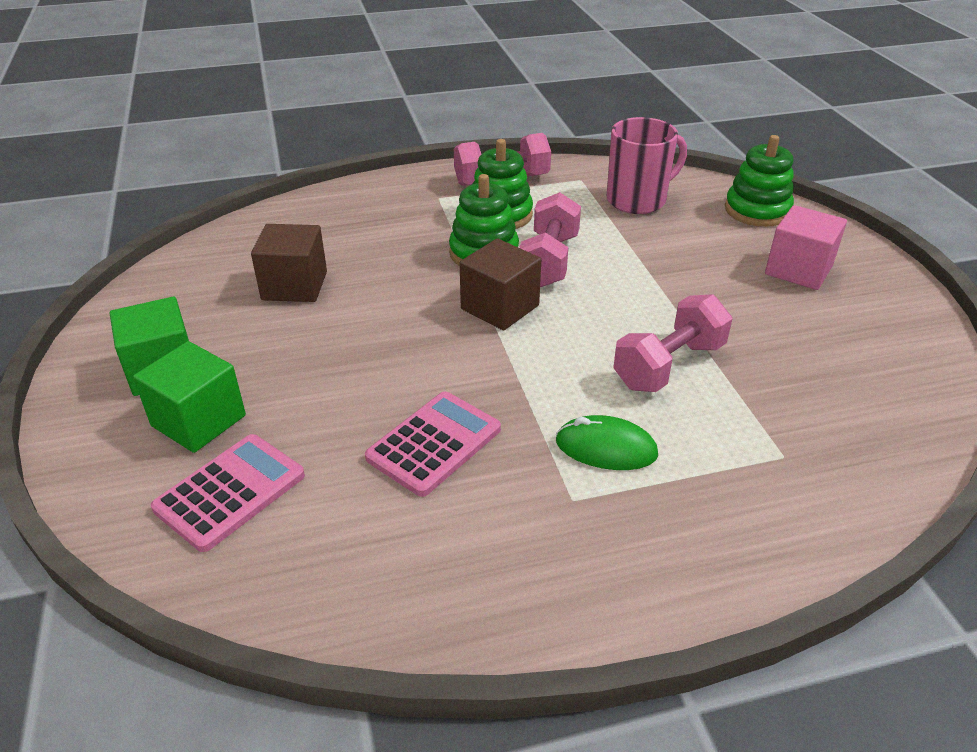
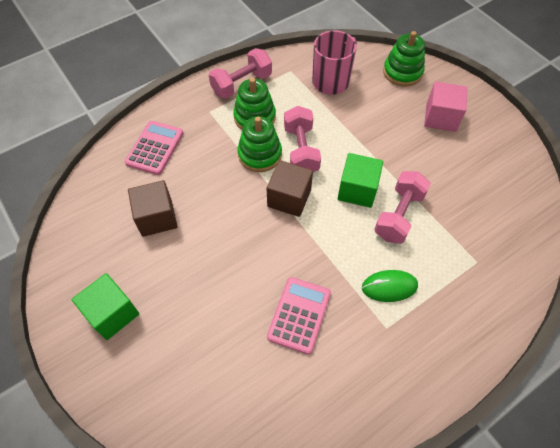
camera: 20 degrees left, 20 degrees up
(198, 421) = (157, 345): green cube -> green cube (357, 190)
(230, 492) = (204, 389): pink calculator -> pink calculator (155, 148)

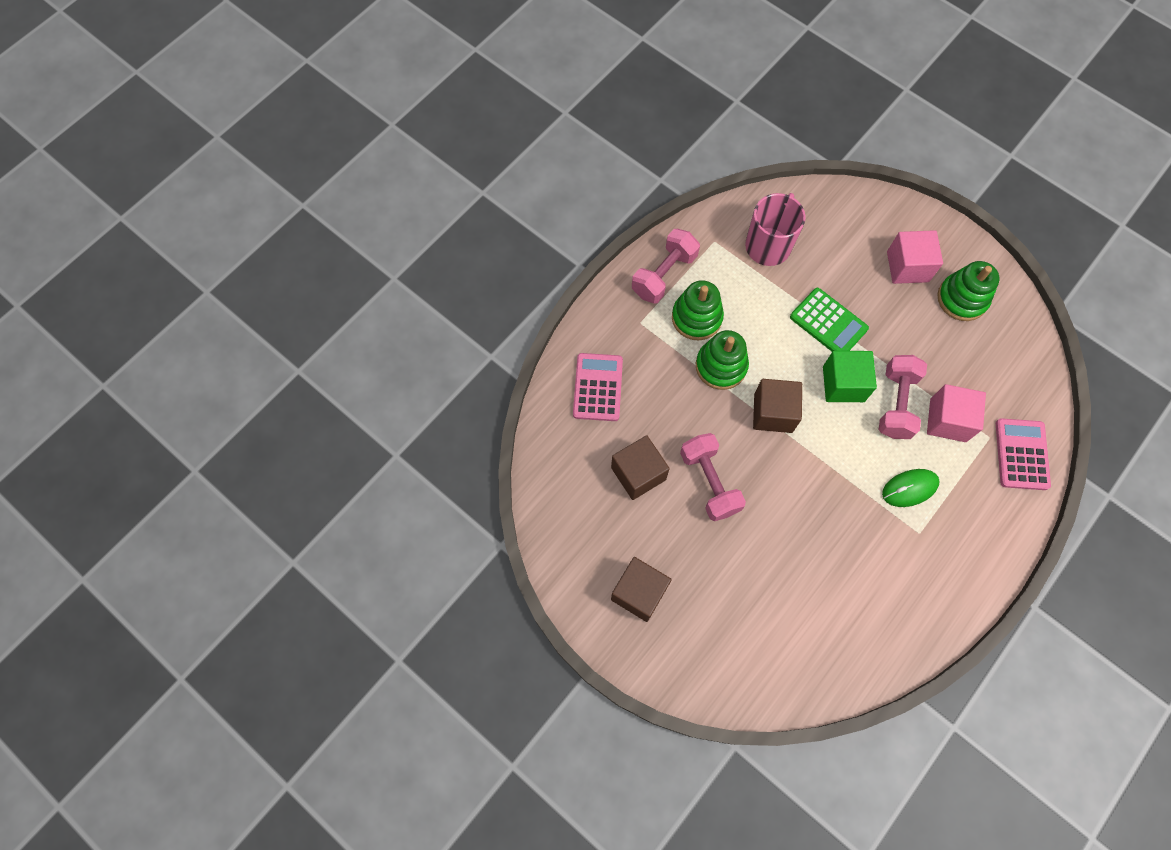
camera: 15 degrees left, 10 degrees up
(112, 313) = (639, 593): green cube -> brown cube
(299, 315) = (829, 543): pink calculator -> pink calculator (1021, 454)
(301, 150) = (765, 349): pink dumbbell -> pink dumbbell (709, 482)
(360, 143) = (828, 323): none -> green calculator
(402, 72) = (847, 212): green stacking toy -> green stacking toy (962, 299)
(441, 239) = (948, 420): none -> pink cube

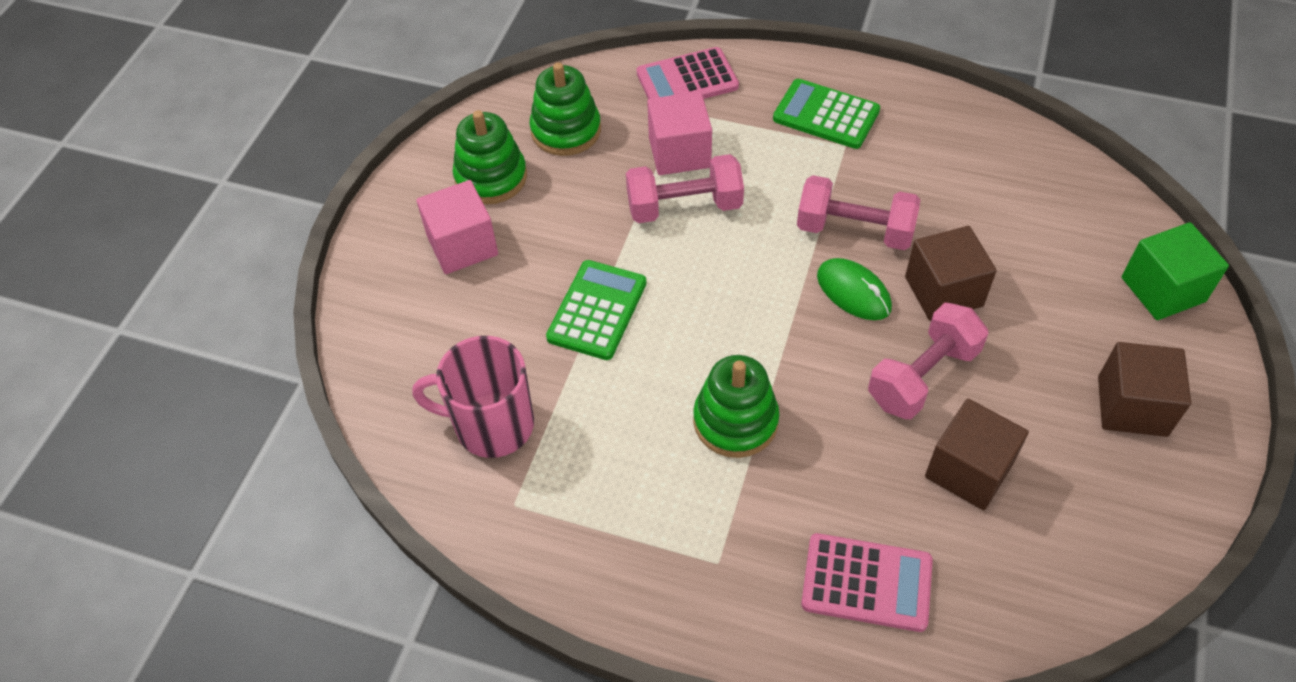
camera: 110 degrees left, 15 degrees down
(598, 387) = (866, 583): pink calculator -> pink calculator turned 150 degrees counterclockwise
(664, 275) = (611, 559): pink dumbbell -> pink dumbbell (854, 230)
(696, 318) = (669, 482): green stacking toy -> green stacking toy (566, 130)
(773, 413) = (774, 334): brown cube -> brown cube (943, 291)
(843, 384) = (686, 268): green cube -> green cube (1163, 289)
(909, 488) = (794, 166): green mouse -> green mouse (853, 292)
(954, 534) = (826, 115): none -> green calculator

